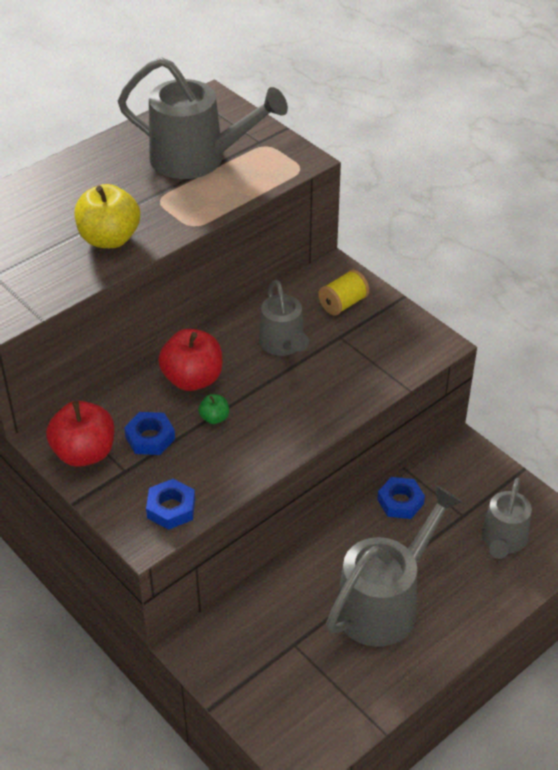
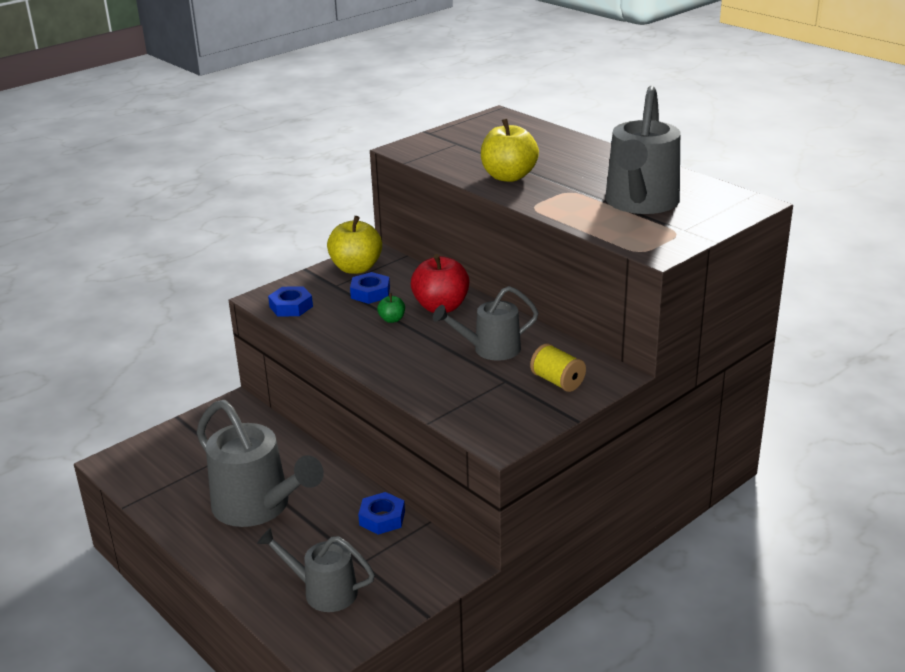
camera: 90 degrees right, 15 degrees down
(84, 453) = (356, 268): red apple -> yellow apple

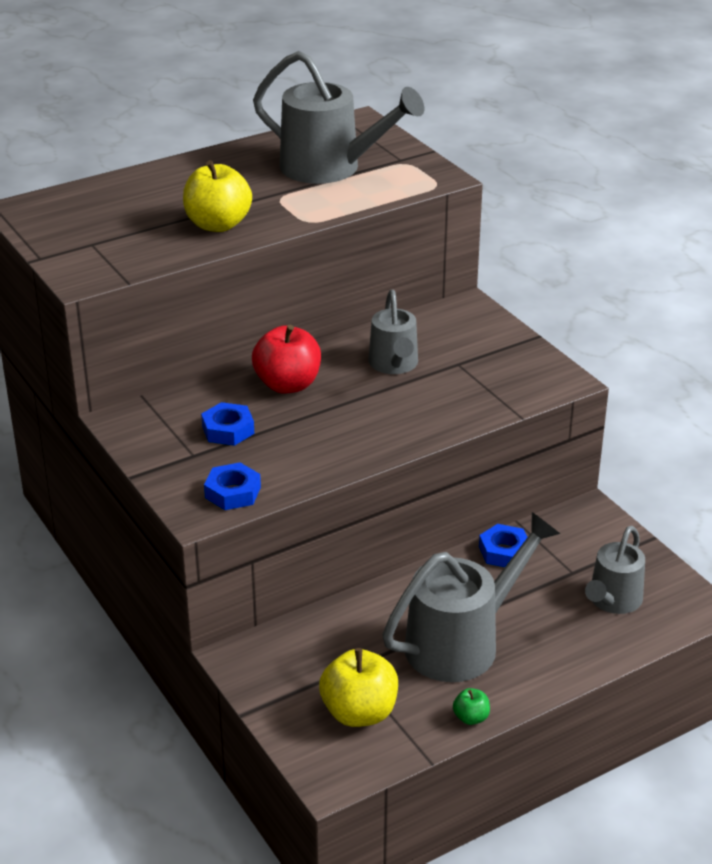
camera: 80 degrees left, 5 degrees up
(356, 268) = (155, 435): yellow apple -> yellow apple (359, 712)
(392, 319) = (301, 420): green apple -> green apple (471, 718)
(557, 381) = (469, 336): yellow spool -> none

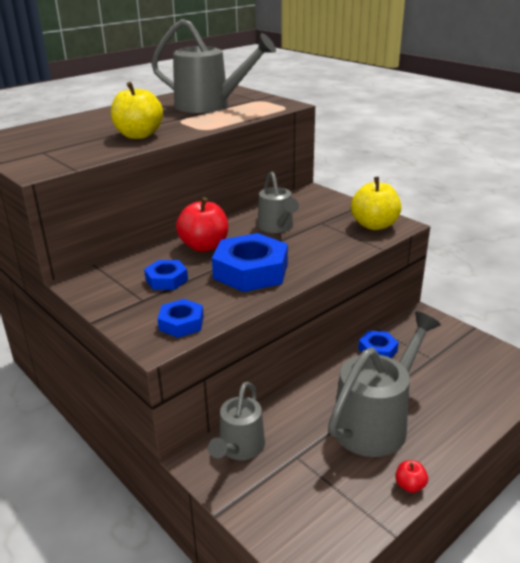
camera: 10 degrees left, 5 degrees down
(336, 430) = (250, 271): none -> blue nut
(359, 712) = (316, 496): yellow apple -> yellow apple (374, 225)
(471, 718) = (410, 485): green apple -> red apple
(612, 601) = (470, 375): grey watering can -> grey watering can (239, 448)

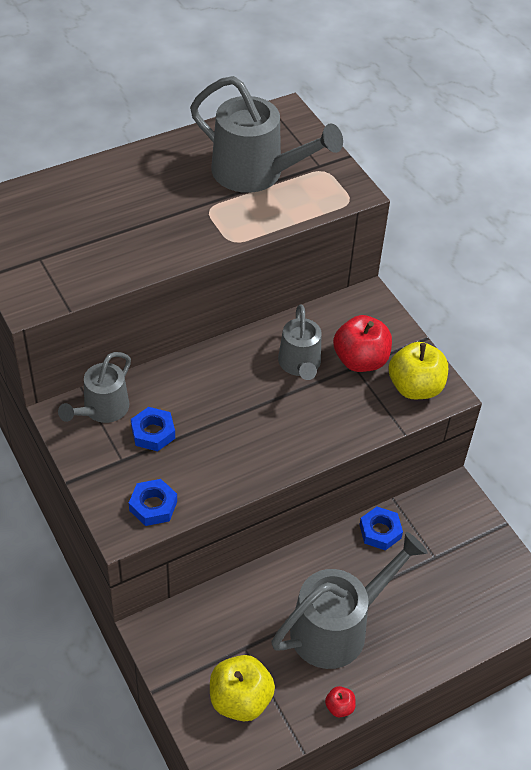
camera: 10 degrees right, 20 degrees up
(139, 135) = (152, 240): yellow apple -> yellow apple (240, 700)
(204, 246) = (207, 382): red apple -> red apple (360, 360)
(239, 448) = (193, 625): grey watering can -> grey watering can (102, 410)
(250, 271) = (245, 439): blue nut -> none

